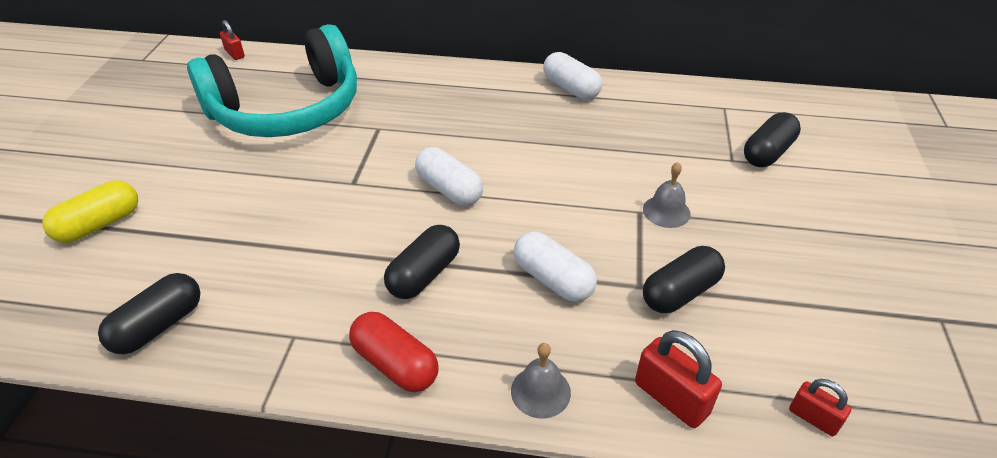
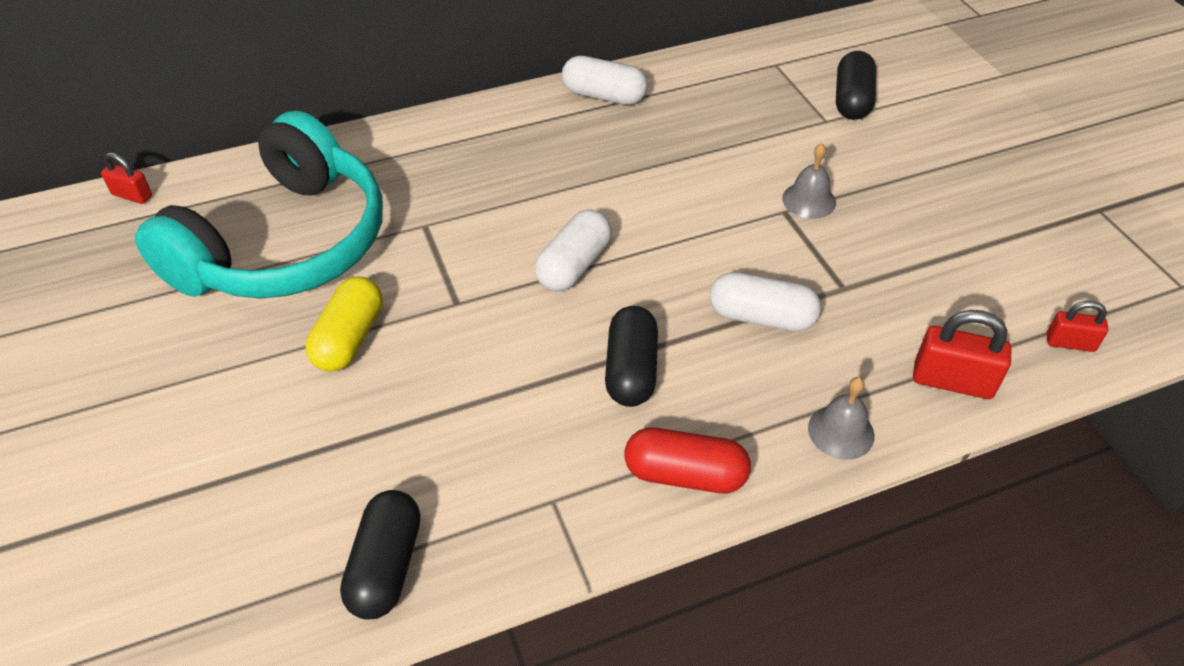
camera: 30 degrees left, 5 degrees up
(99, 224) = (177, 490): yellow capsule -> yellow capsule (349, 338)
(449, 189) = (574, 265): white capsule -> white capsule turned 75 degrees counterclockwise
(680, 292) = (884, 278): black capsule -> none

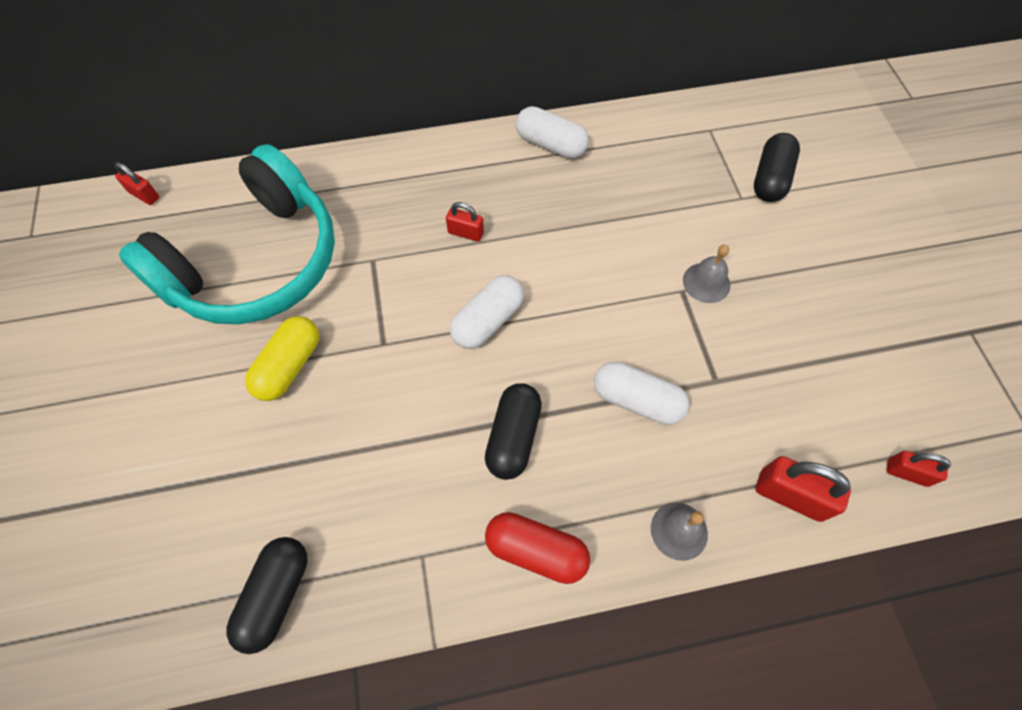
camera: 10 degrees right, 15 degrees up
(528, 187) = (465, 233): none -> red padlock

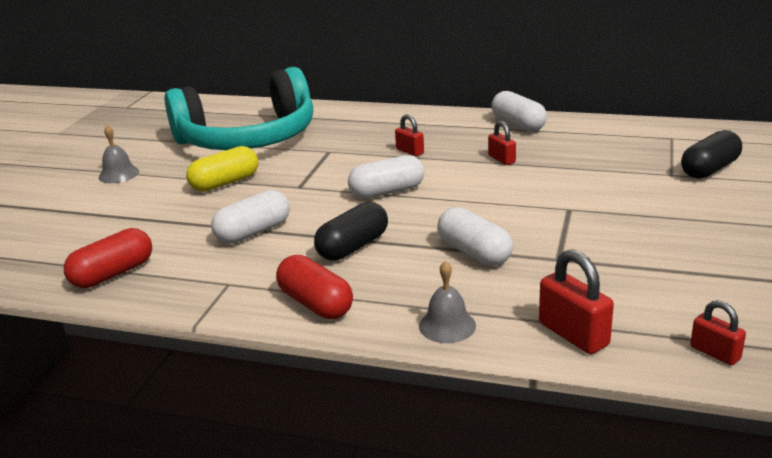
camera: 30 degrees right, 35 degrees down
(144, 195) = (207, 103): red padlock -> red padlock (501, 159)
(276, 595) = (113, 274): black capsule -> red capsule
(388, 451) = (253, 232): none -> white capsule
(706, 282) = (596, 209): grey bell -> grey bell (119, 174)

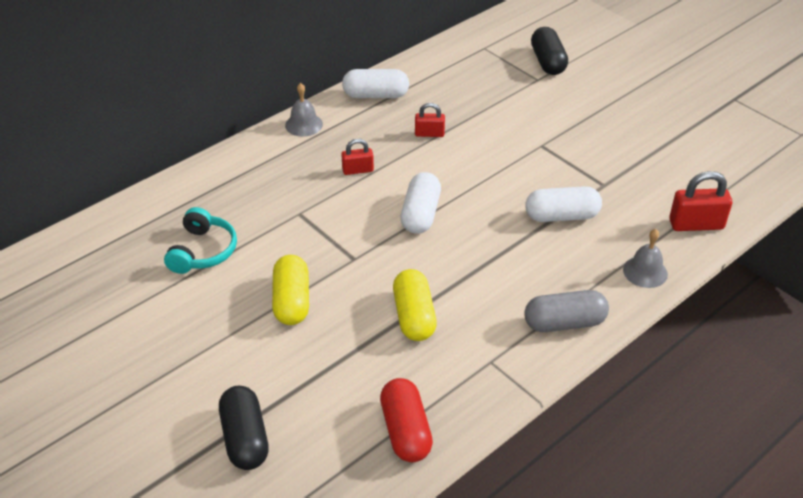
camera: 60 degrees left, 15 degrees up
(119, 174) = (176, 371): grey bell -> grey bell (304, 124)
(248, 139) = (203, 251): turquoise headphones -> turquoise headphones, size x0.44
(253, 232) = (414, 316): white capsule -> yellow capsule
(316, 303) = (564, 323): red capsule -> grey capsule
(353, 247) = (496, 270): black capsule -> black capsule (245, 438)
(715, 353) = (753, 184): red padlock -> none

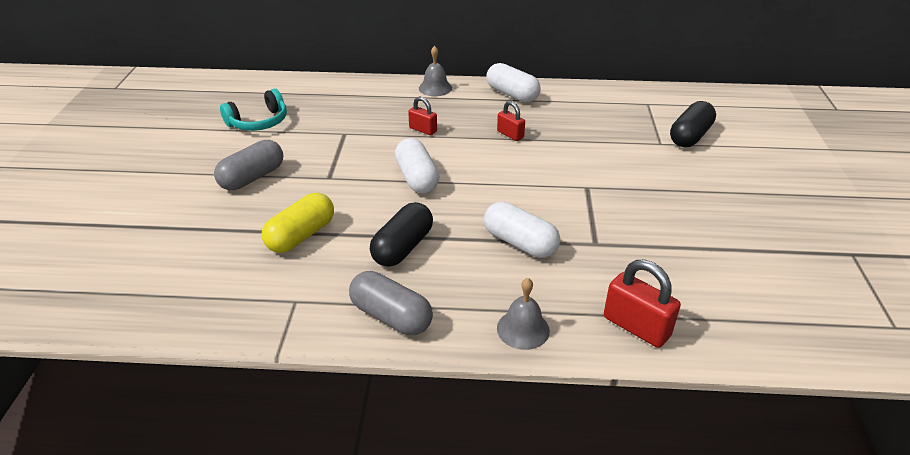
camera: 45 degrees right, 5 degrees down
(245, 438) = (94, 233): black capsule -> black capsule (403, 247)
(292, 301) = (252, 177): yellow capsule -> grey capsule
(405, 431) = (169, 300): red capsule -> none
(420, 214) = (417, 178): white capsule -> white capsule turned 75 degrees counterclockwise

